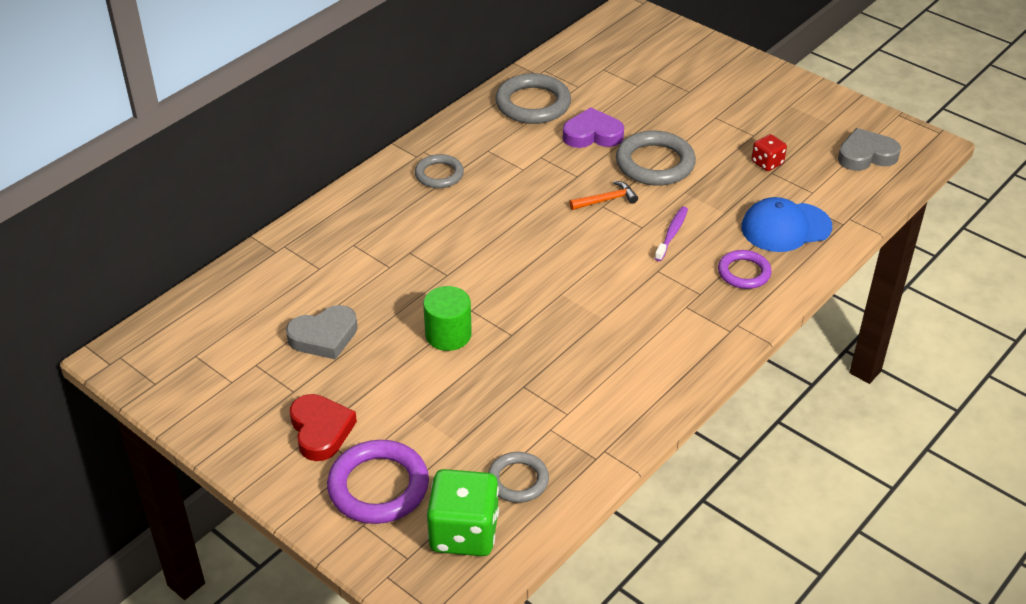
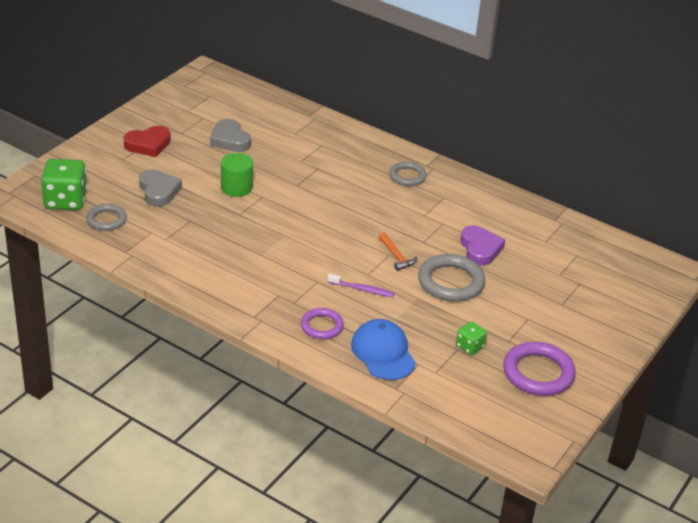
camera: 80 degrees right, 5 degrees down
(378, 486) = (103, 168): purple ring -> purple ring (538, 373)
(533, 104) = (512, 218): grey ring -> none
(767, 163) = (470, 347): red dice -> green dice
(866, 155) = (499, 411): grey heart -> grey heart (158, 191)

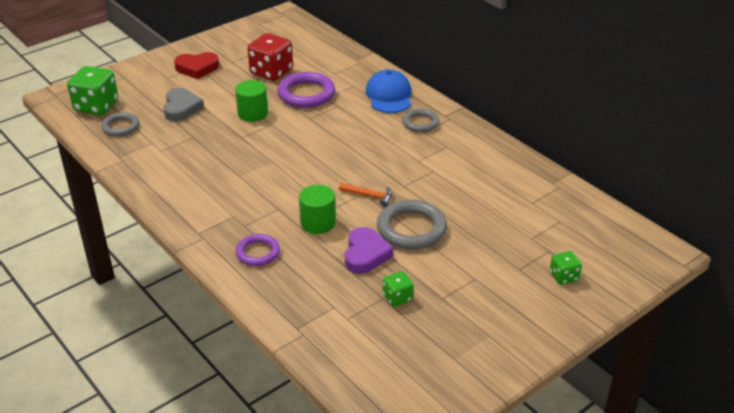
camera: 20 degrees right, 0 degrees up
(230, 140) = (271, 72): grey heart -> red dice
(362, 289) = (318, 223): purple toothbrush -> green cylinder
(383, 353) = (304, 289): blue cap -> blue cap (389, 96)
(396, 256) = (369, 196): orange hammer -> orange hammer turned 60 degrees counterclockwise
(480, 249) = (458, 201): purple heart -> purple heart (365, 254)
(538, 373) = (457, 338): purple ring -> purple ring (306, 94)
(601, 305) = (563, 276): none -> green dice

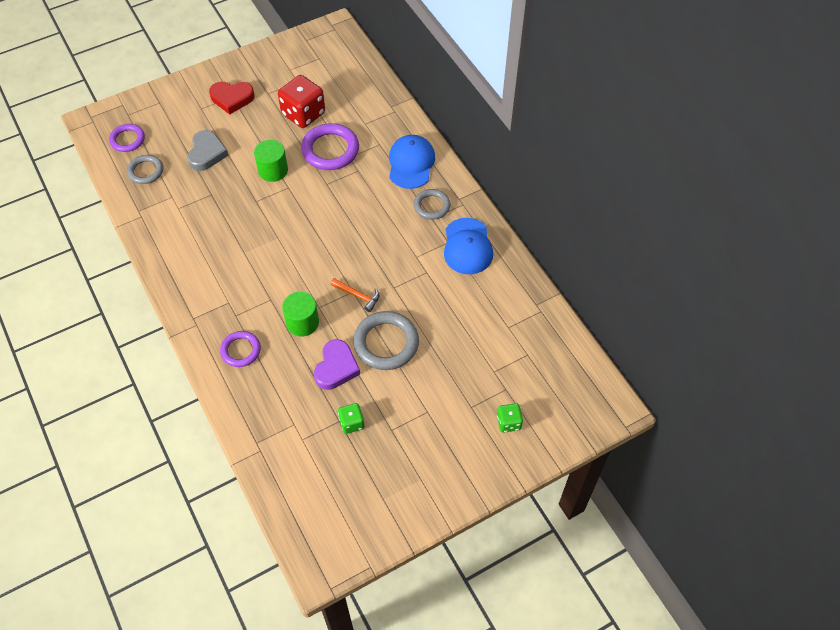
camera: 10 degrees right, 20 degrees up
(96, 106) = (127, 140): green dice -> purple ring
(467, 148) = (467, 246): none -> blue cap

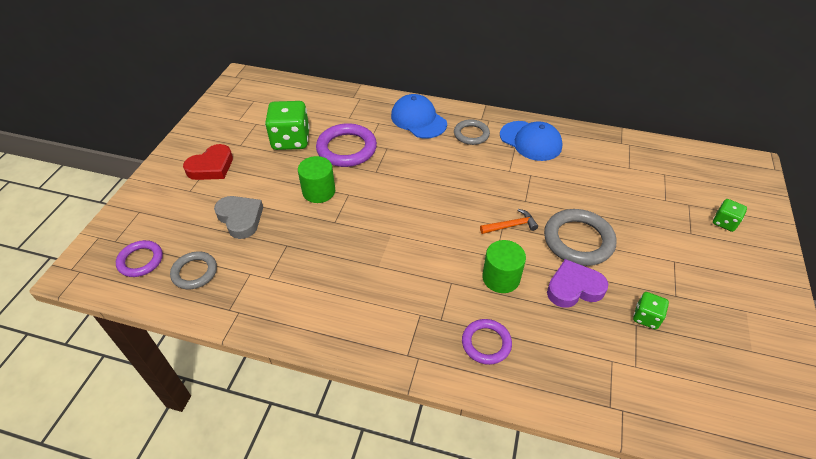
camera: 45 degrees left, 10 degrees down
(303, 114) = (291, 140): red dice -> green dice
(336, 367) = (574, 288): purple heart -> purple heart turned 75 degrees counterclockwise

